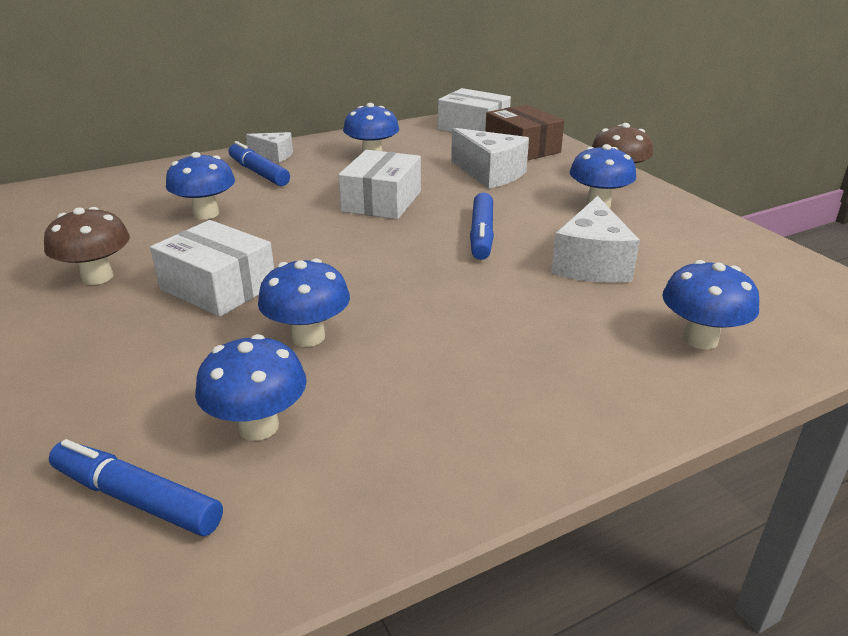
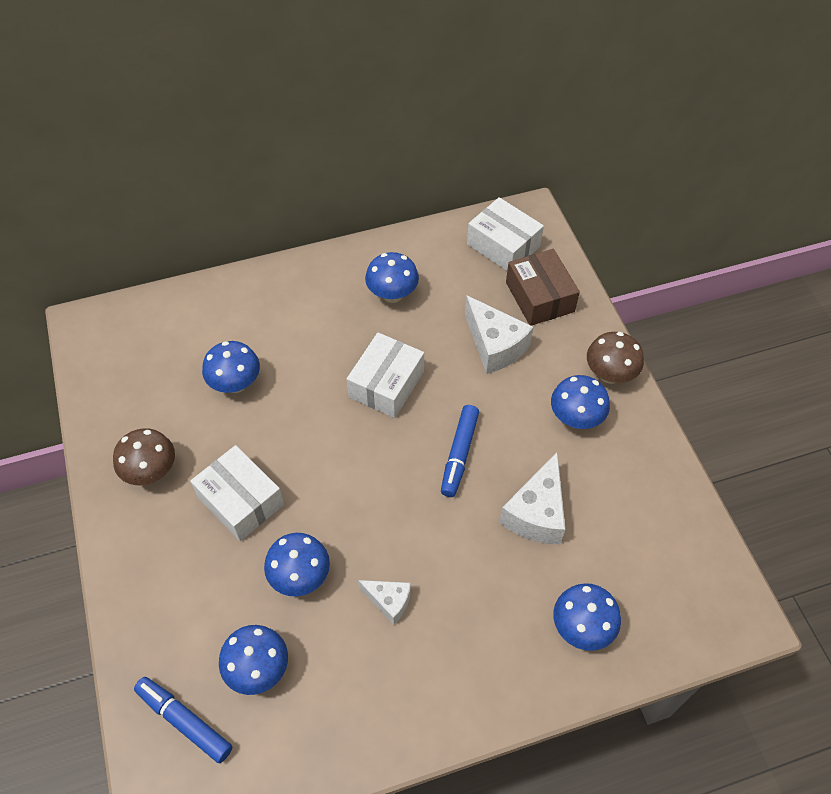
camera: 10 degrees right, 25 degrees up
(259, 173) = (285, 314): blue marker -> none
(274, 155) = (302, 280): white cheese -> white cheese (389, 601)

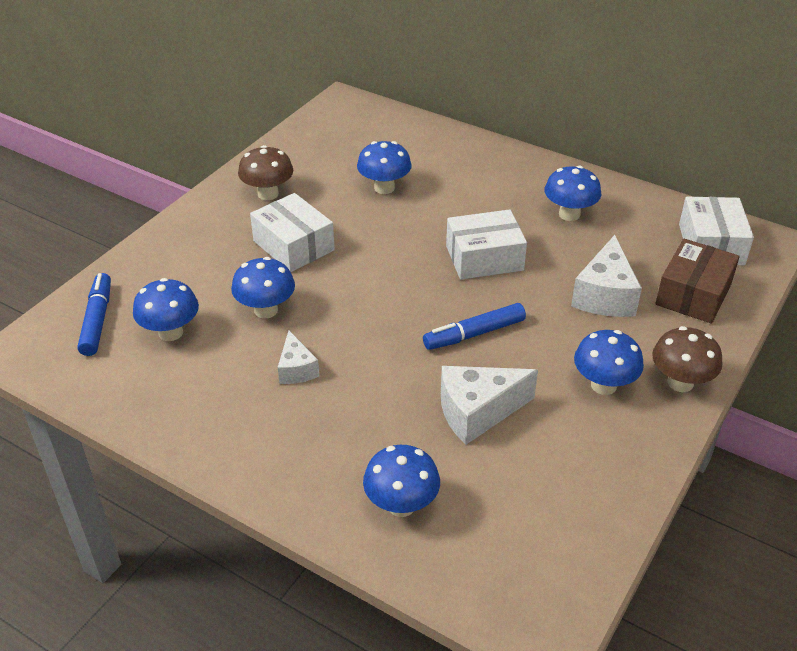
camera: 50 degrees right, 15 degrees down
(240, 501) = (293, 246): white box -> white box turned 45 degrees counterclockwise

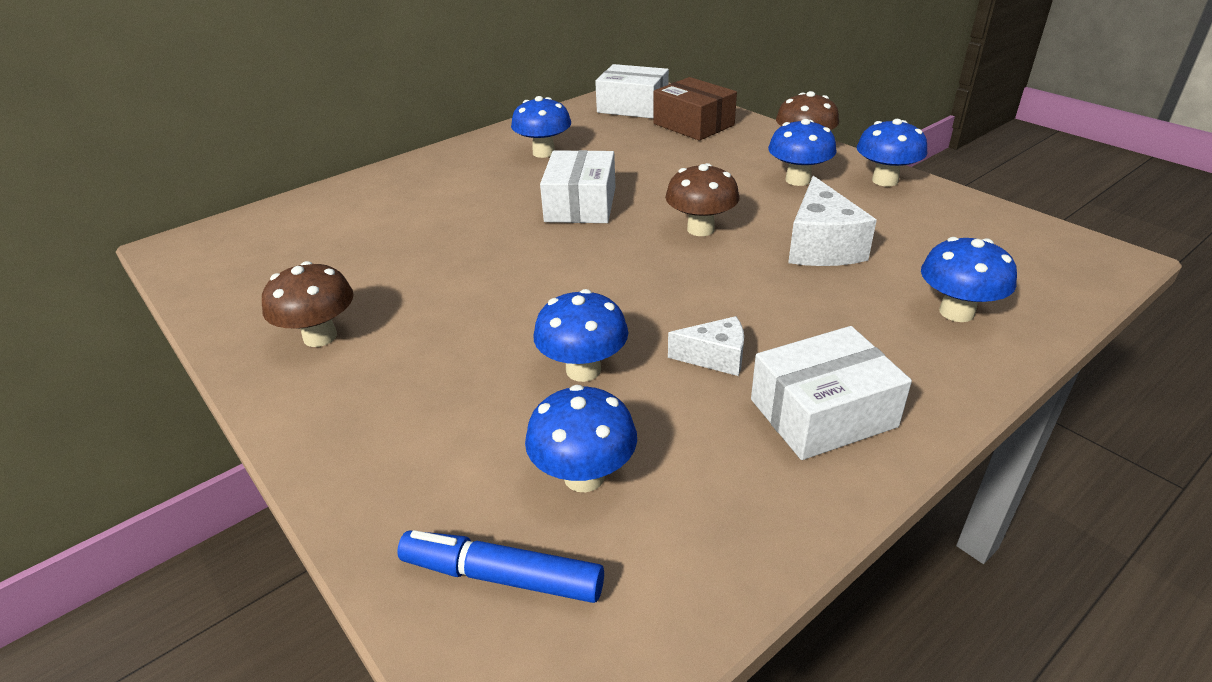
camera: 70 degrees left, 5 degrees down
(293, 246) = (459, 328): white box -> white box (823, 413)
(384, 188) = (400, 244): blue mushroom -> blue mushroom (885, 180)
(474, 334) = (700, 229): blue marker -> brown mushroom
(605, 295) = (675, 158): white cheese -> none

